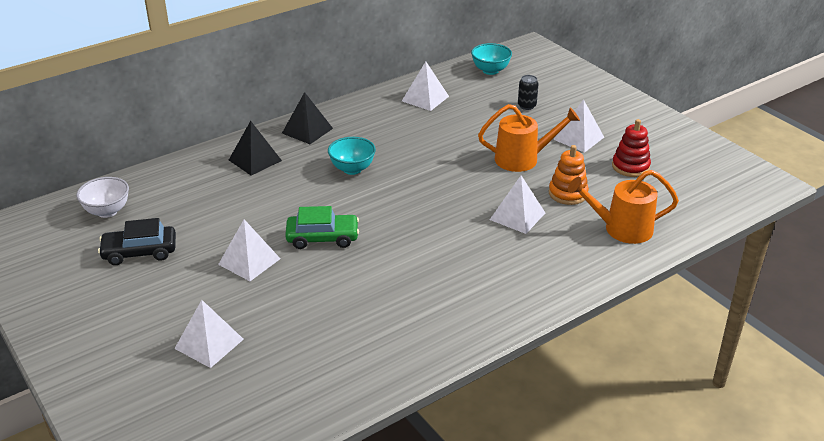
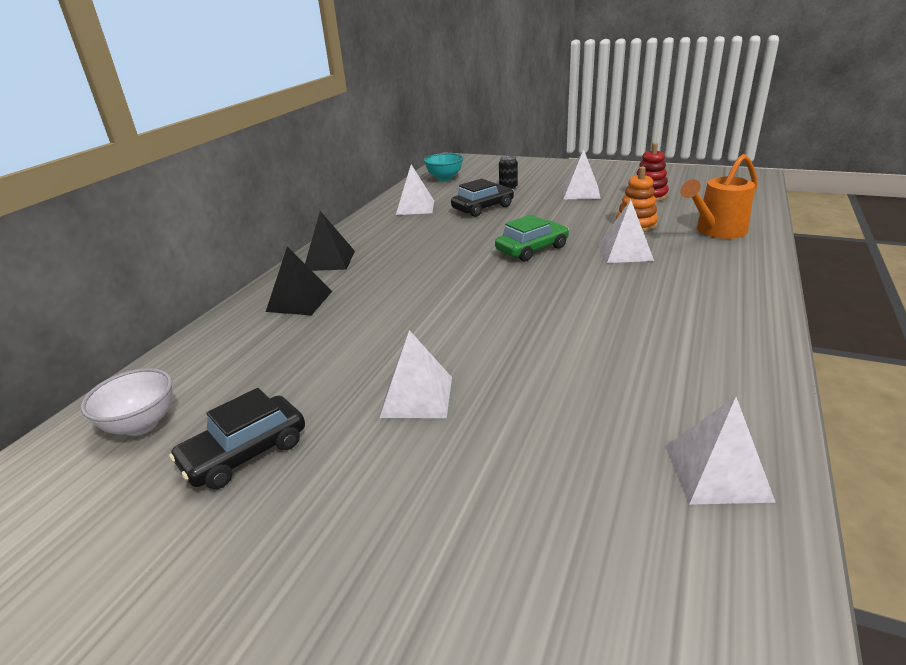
camera: 30 degrees left, 5 degrees down
(209, 344) = (493, 526): white pyramid -> white pyramid (717, 472)
(322, 238) = (472, 338): green car -> green car (532, 249)
(352, 169) = (419, 272): turquoise bowl -> none
(475, 122) = (483, 208): none -> black car
(523, 159) = (562, 217): orange watering can -> none

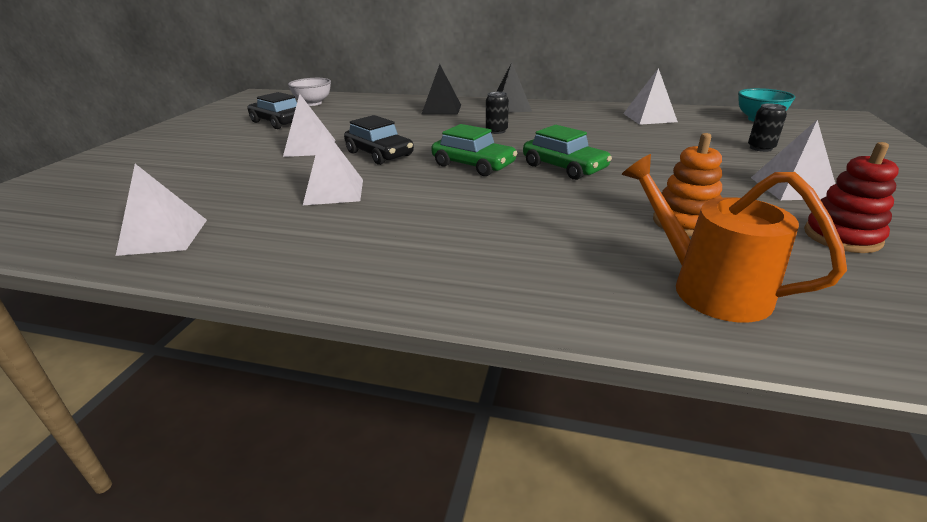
camera: 80 degrees right, 0 degrees up
(415, 271) = (496, 131): none -> black can
(483, 208) = (673, 141): black car -> black car (379, 154)
(516, 286) = (473, 165): none -> green car
(625, 252) = (578, 213): white pyramid -> white pyramid (334, 191)

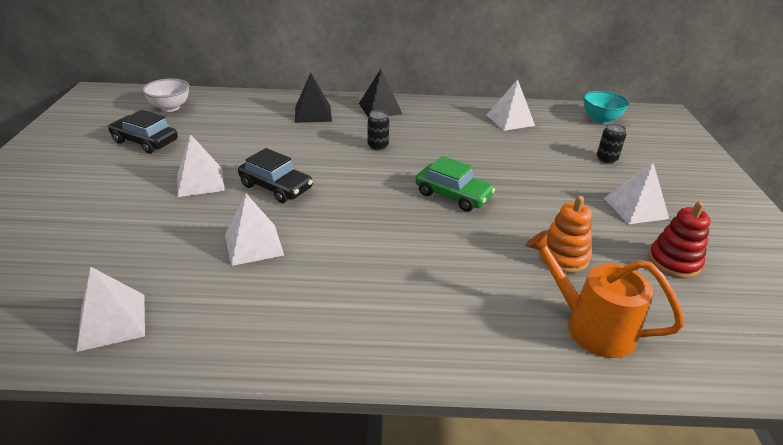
camera: 15 degrees left, 5 degrees up
(473, 165) = (372, 197): green car -> none

